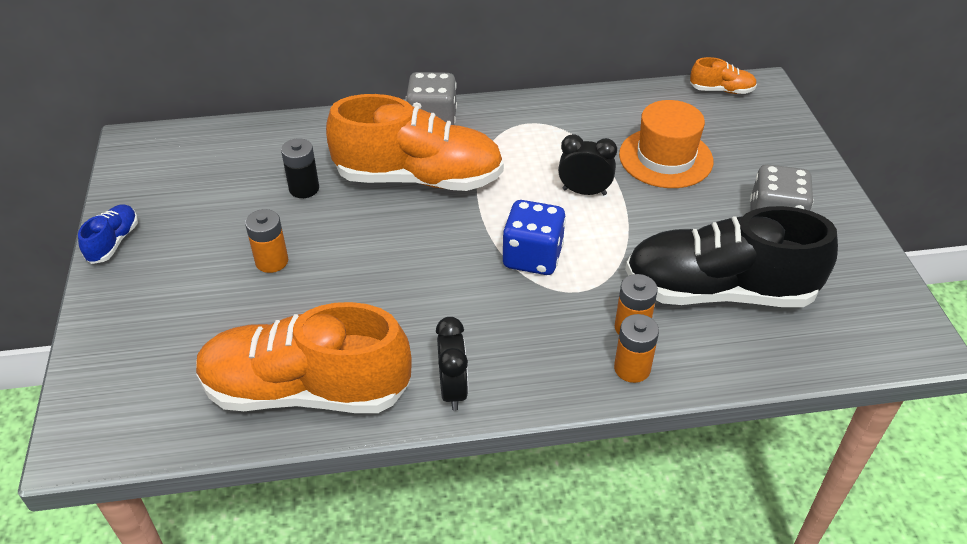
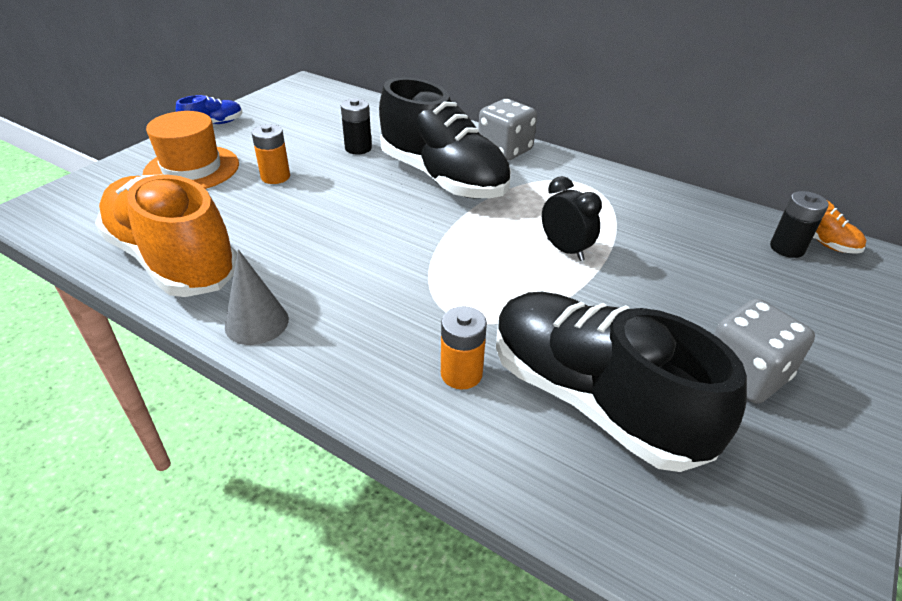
camera: 40 degrees right, 5 degrees down
(418, 178) = (443, 178): orange shoe -> black shoe
(453, 389) = (257, 323): black clock -> grey cone
(532, 257) = (453, 271): blue dice -> none
(632, 368) = (414, 406): orange battery -> none
(665, 158) = (682, 264): orange hat -> orange hat (192, 169)
(710, 107) = (787, 248): none -> black battery

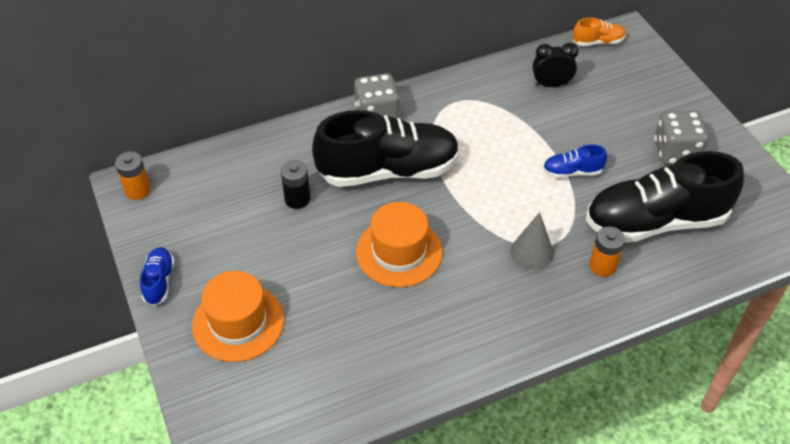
camera: 55 degrees left, 10 degrees up
(173, 260) = (380, 372): orange shoe -> none
(257, 323) = (491, 346): grey cone -> grey cone (532, 252)
(275, 177) = (301, 270): orange battery -> orange battery (137, 190)
(344, 218) = (399, 252): none -> orange hat
(565, 250) = (524, 156): black clock -> black clock (551, 84)
(587, 293) = (572, 172): none -> blue shoe
(787, 248) = (594, 60): black battery -> none

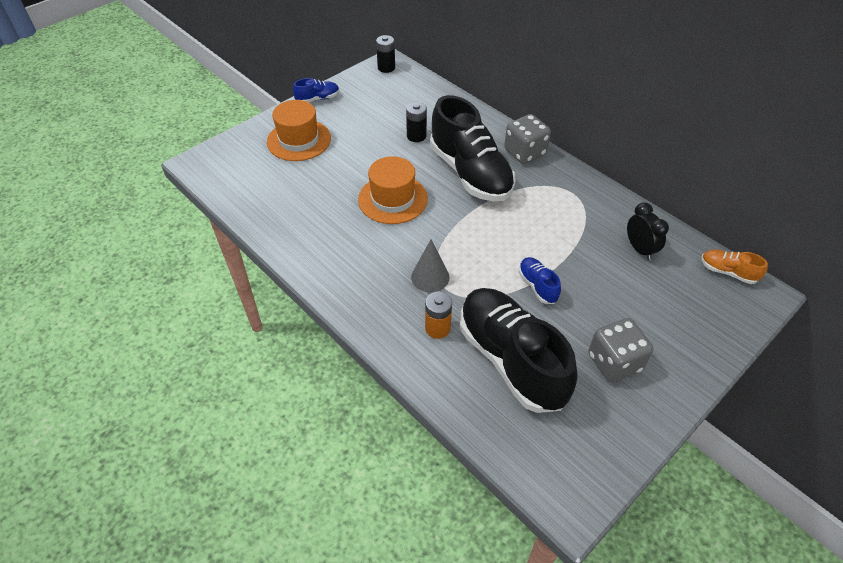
camera: 70 degrees right, 0 degrees up
(137, 190) = (386, 68): orange battery -> black battery
(598, 42) = (728, 272): orange shoe -> orange shoe turned 150 degrees clockwise

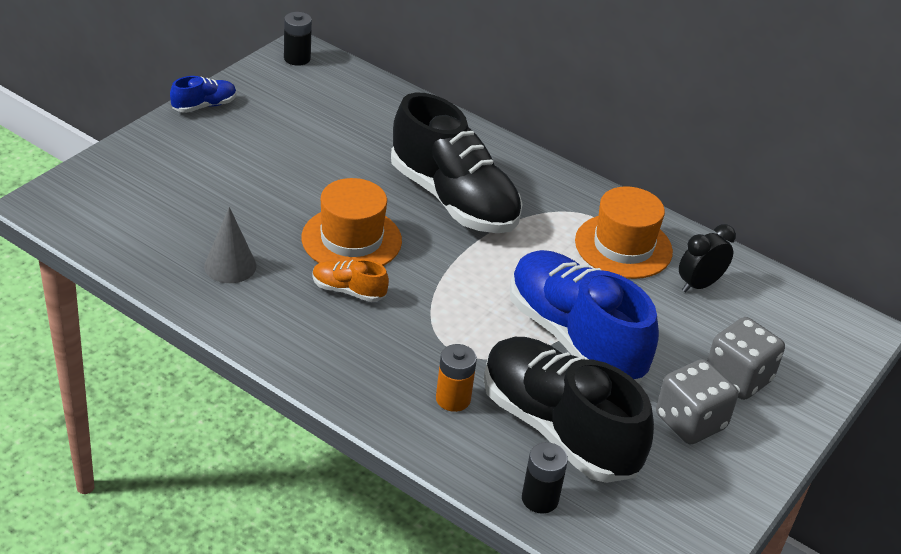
camera: 15 degrees left, 10 degrees down
(299, 140) = (191, 165): orange hat -> orange hat (623, 246)
(416, 136) = (365, 153): black battery -> black battery (540, 499)
(430, 277) = (428, 336): grey cone -> grey cone (230, 266)
(525, 152) = (523, 169): grey dice -> grey dice (738, 378)
(537, 286) = (575, 338): blue shoe -> blue shoe, size x2.34
(639, 249) = (699, 285): black clock -> black clock turned 90 degrees counterclockwise
(728, 272) = (814, 306): orange shoe -> orange shoe (348, 291)

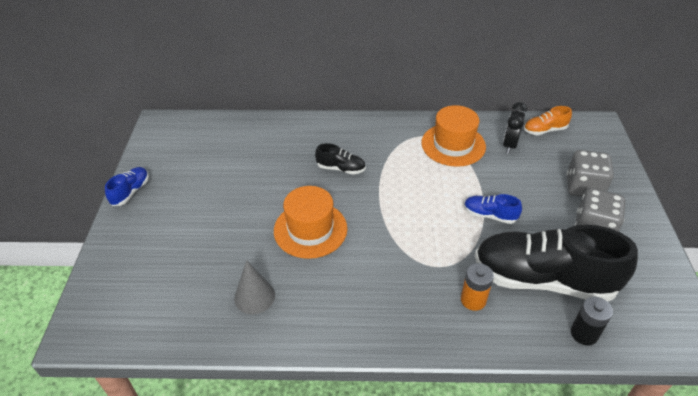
camera: 30 degrees left, 5 degrees up
(297, 58) = (162, 129): black battery -> none
(348, 291) = (343, 266): orange shoe -> orange shoe (544, 130)
(453, 200) = (341, 168): black shoe -> black shoe, size x0.43
(575, 338) = (489, 215): blue shoe -> blue shoe, size x0.43

